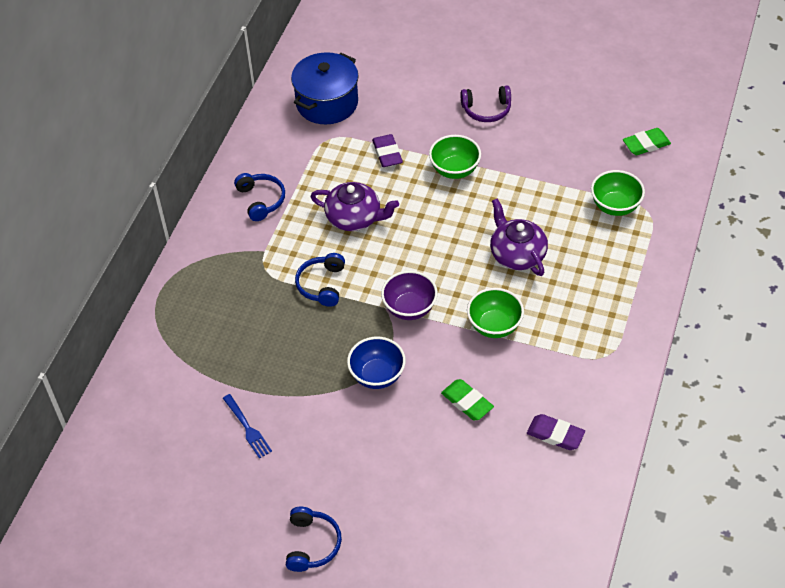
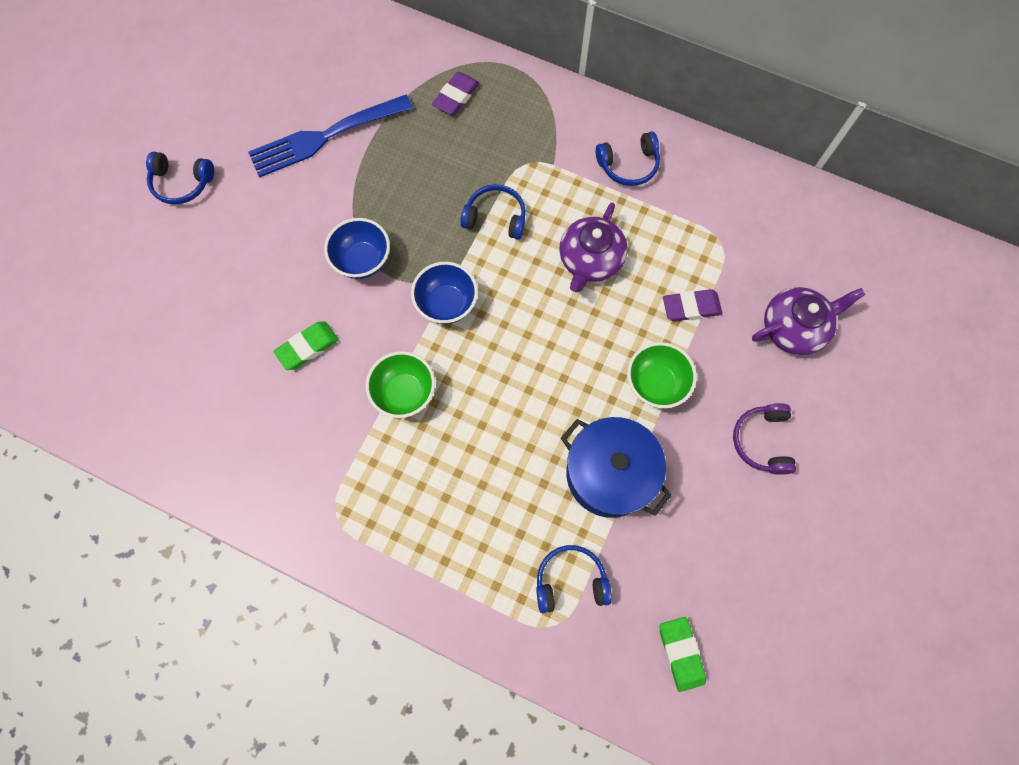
camera: 95 degrees right, 20 degrees up
(247, 428) = (326, 136): blue fork -> blue fork, size x2.05
(327, 103) = (783, 247): blue pot -> blue pot (609, 474)
(409, 308) = (446, 304): purple bowl -> blue bowl
(517, 254) = (508, 437): purple teapot -> purple teapot (794, 327)
(555, 434) = (243, 434): purple eraser -> purple eraser (456, 96)
(615, 206) = (570, 581): green bowl -> blue headphones

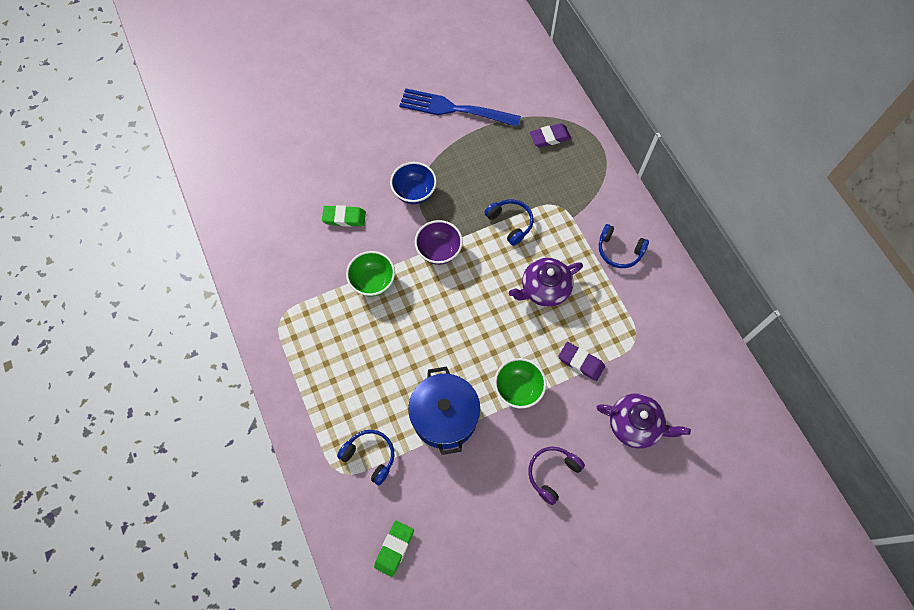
camera: 40 degrees right, 5 degrees down
(182, 183) = (356, 81): blue headphones -> none
(446, 304) = (439, 251): blue bowl -> purple bowl

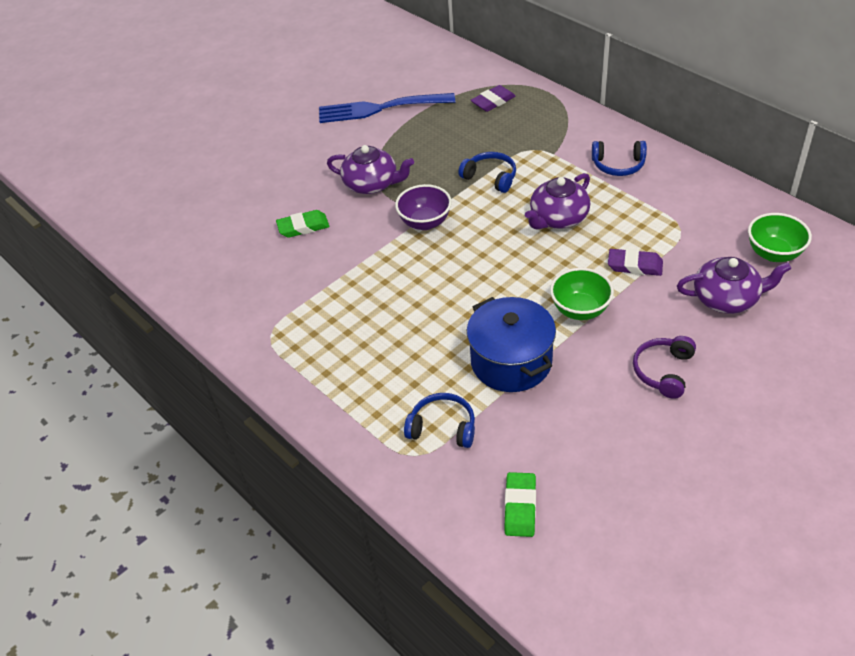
camera: 15 degrees left, 20 degrees down
(373, 282) = (364, 270): green bowl -> green bowl (773, 253)
(414, 192) = (372, 184): blue bowl -> purple teapot

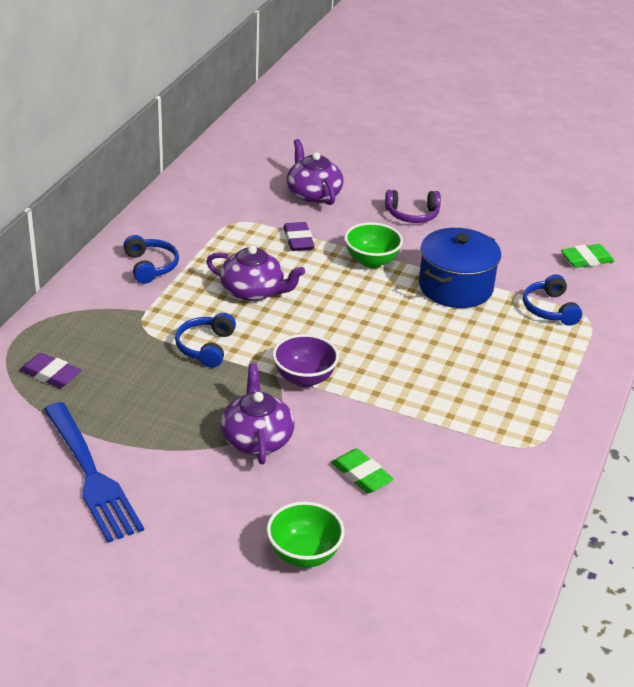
camera: 120 degrees left, 10 degrees down
(773, 253) = (245, 176): green bowl -> green bowl (304, 554)

